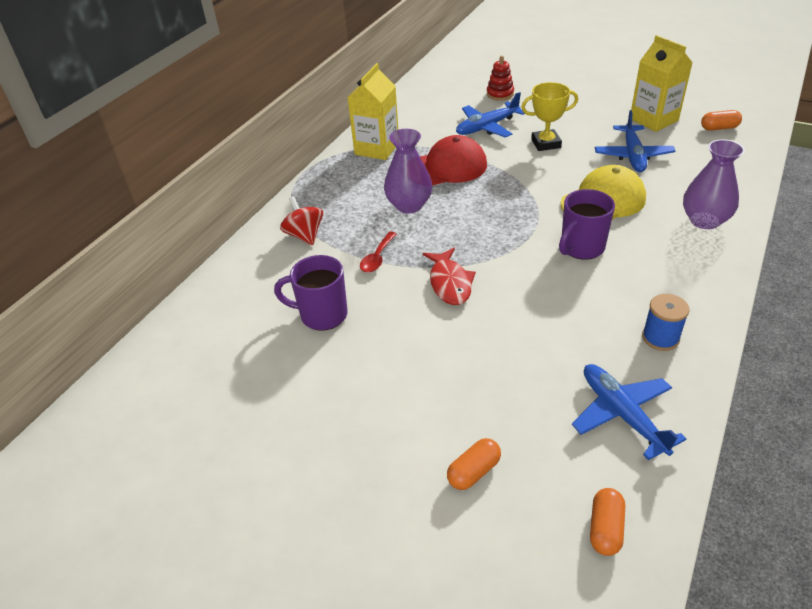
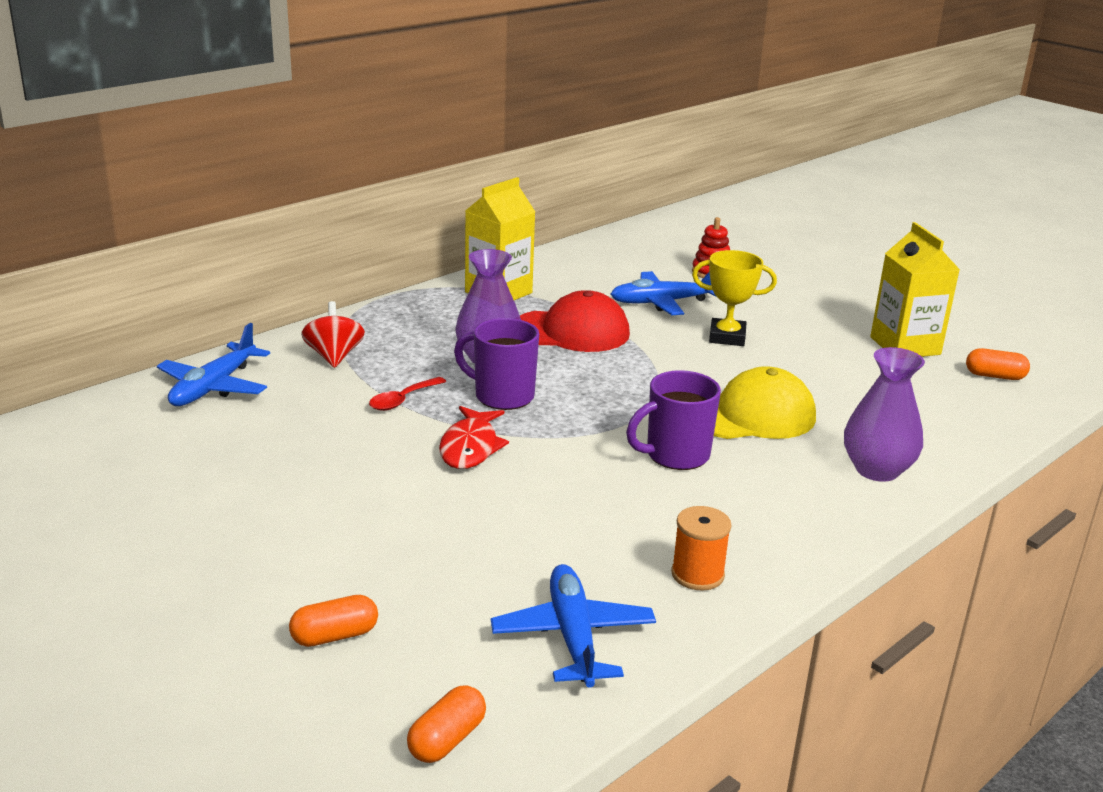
camera: 15 degrees right, 15 degrees down
(322, 315) = (287, 438): purple mug -> purple mug (502, 396)
(633, 155) = (838, 377): blue plane -> blue plane (214, 387)
(660, 338) = (697, 574): blue spool -> orange spool

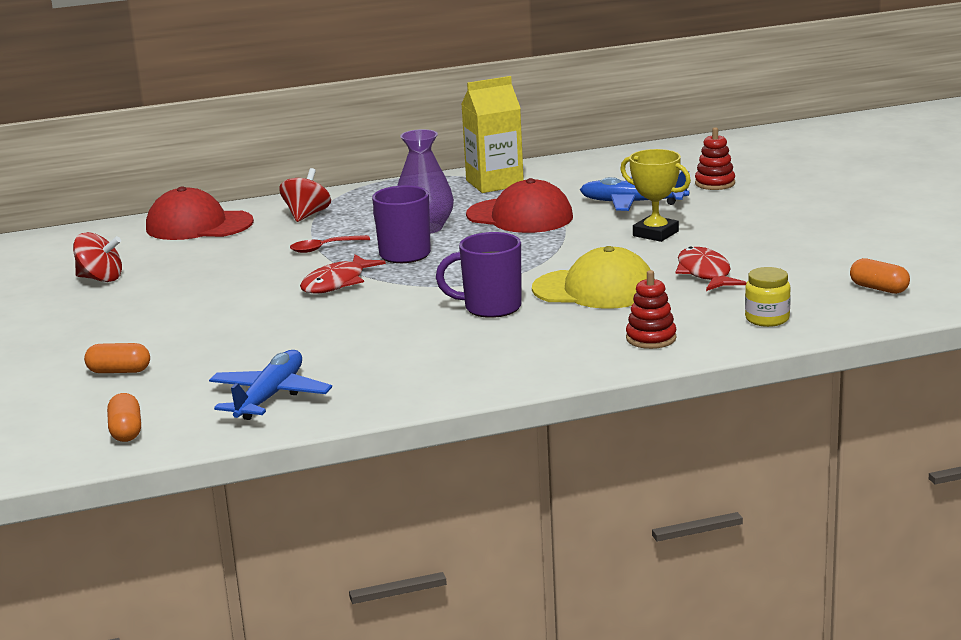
camera: 30 degrees right, 5 degrees down
(160, 486) = (100, 279): none -> red spinning top
(214, 387) = (199, 225): blue plane -> red cap
(447, 739) = (126, 431): orange capsule -> orange capsule turned 75 degrees counterclockwise
(697, 574) = (405, 379): orange spool -> none
(828, 379) = (705, 273): none -> red fish
(877, 470) = (651, 338): purple vase -> red stacking toy
(905, 346) = (823, 257): yellow carton -> none
(948, 427) = (767, 319): none -> yellow jar

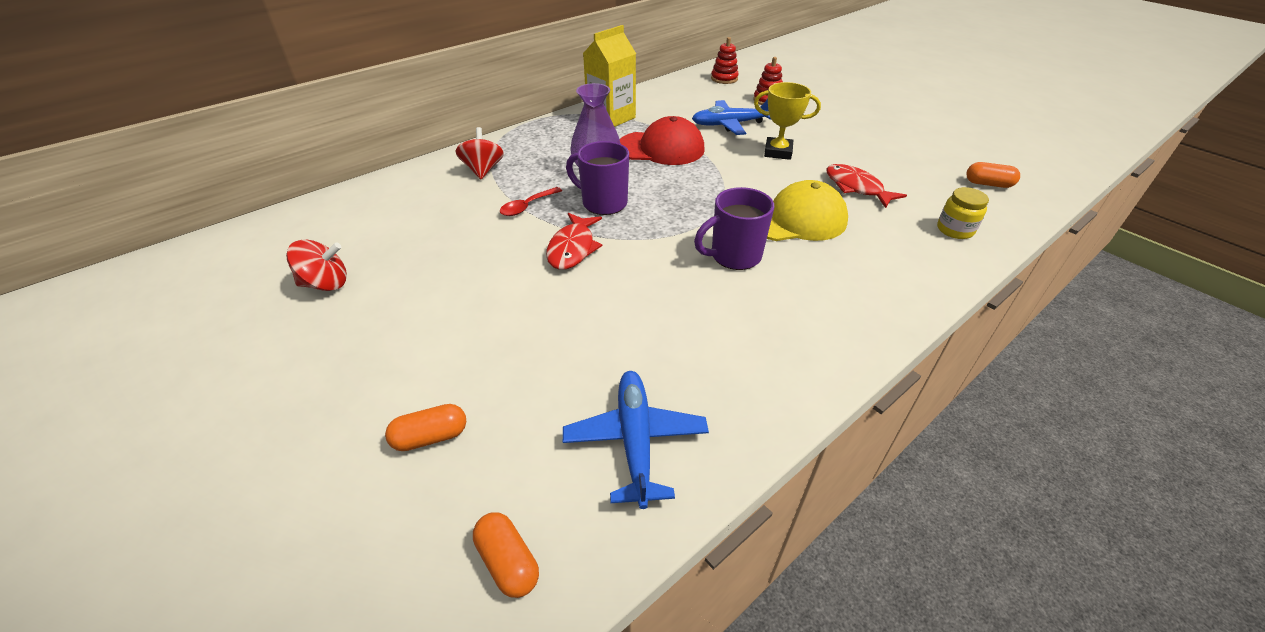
camera: 25 degrees left, 20 degrees up
(199, 225) = (389, 196): red cap -> none
(651, 338) = (898, 270): red stacking toy -> red stacking toy (724, 79)

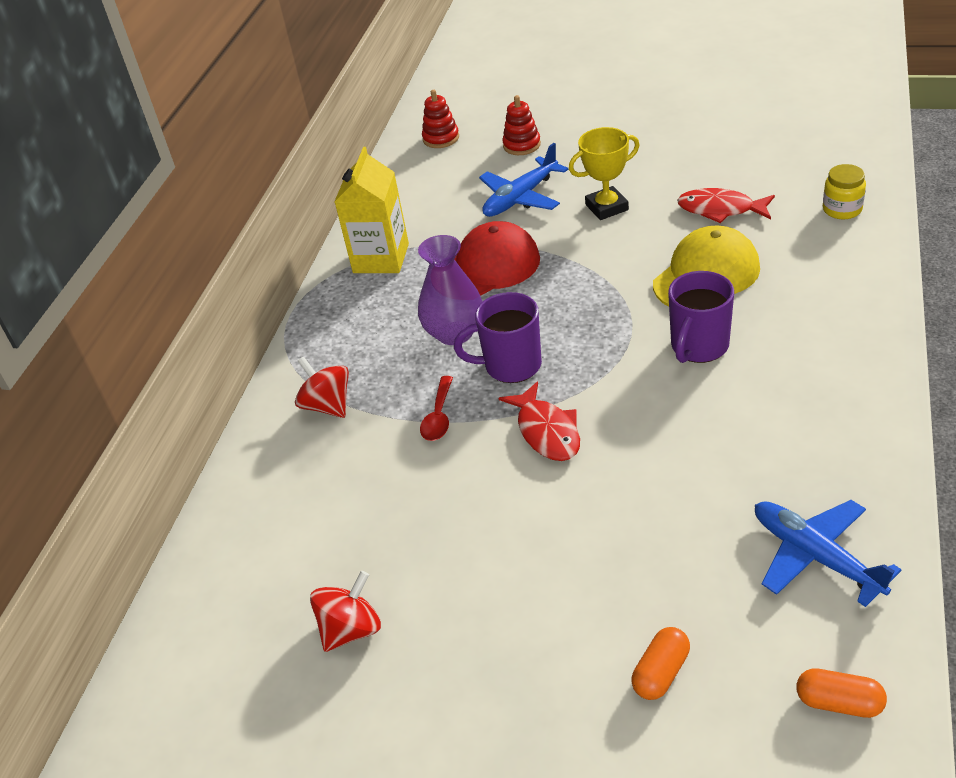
camera: 30 degrees left, 0 degrees up
(988, 184) = (821, 143): orange capsule -> none

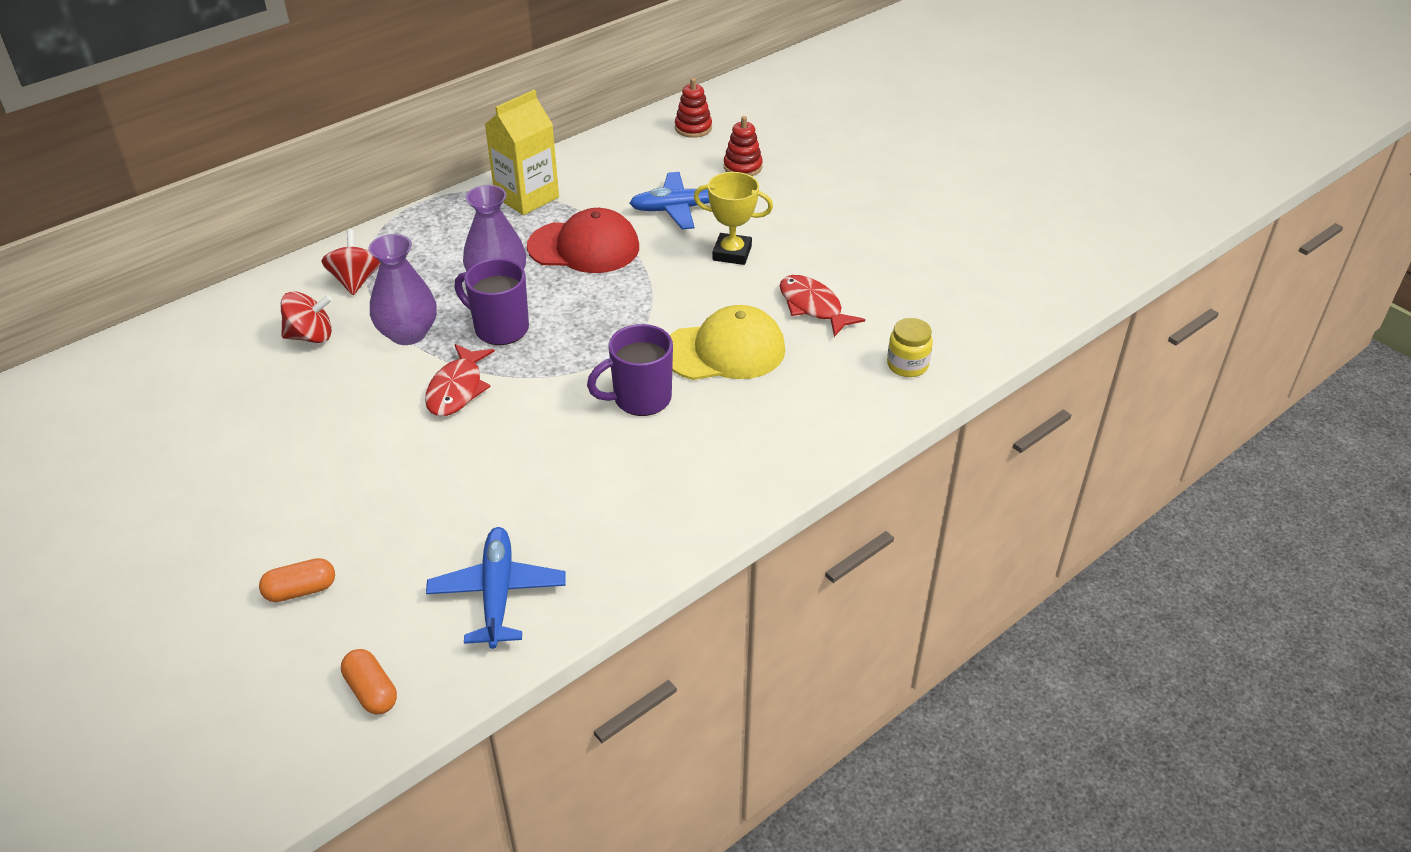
camera: 30 degrees right, 0 degrees up
(351, 629) = (179, 432): red spinning top -> red spinning top (311, 336)
(439, 417) = (408, 333): red spoon -> purple vase

